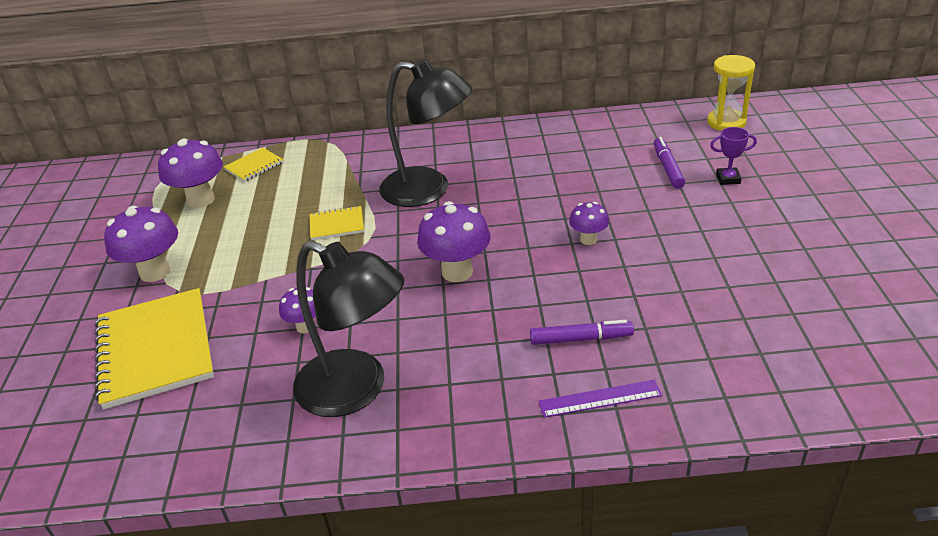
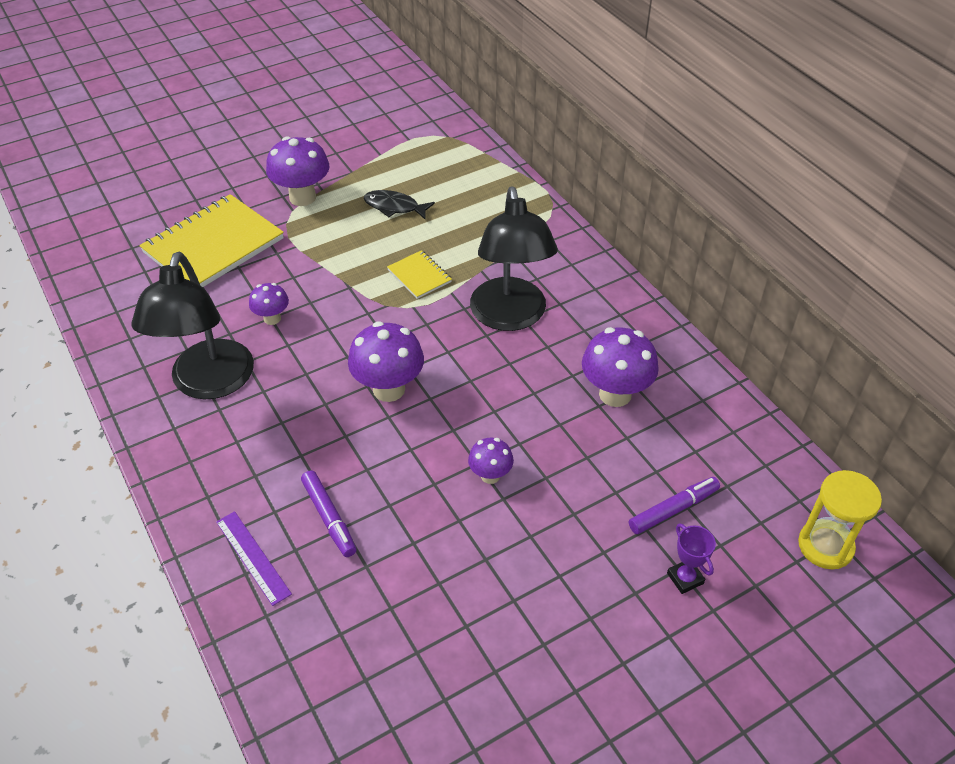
camera: 60 degrees right, 10 degrees up
(201, 200) = (411, 173): purple mushroom -> purple mushroom (615, 394)
(234, 219) = (394, 207): none -> black fish
(254, 166) = (480, 180): yellow notebook -> none

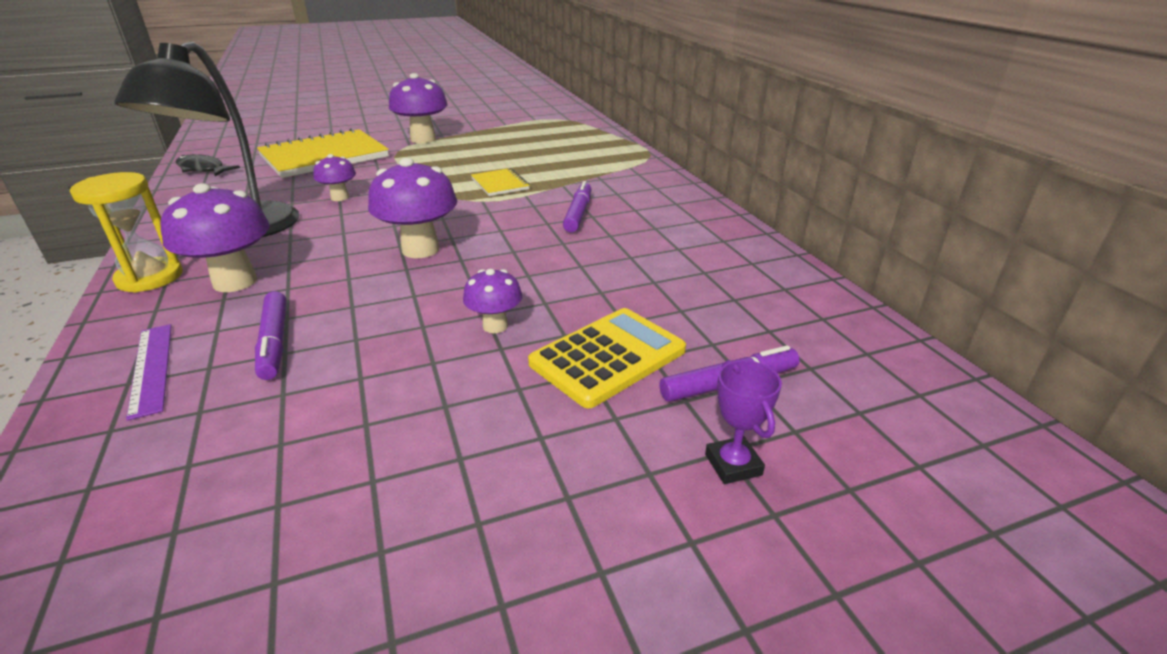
camera: 10 degrees right, 15 degrees down
(394, 207) = (501, 148): black fish -> black fish (203, 169)
(510, 317) = (578, 213): black lamp -> purple marker
(584, 496) = (607, 357): none -> yellow calculator
(615, 394) = (676, 275): purple mushroom -> purple mushroom (235, 282)
(825, 546) = (967, 452): yellow hourglass -> yellow hourglass (150, 278)

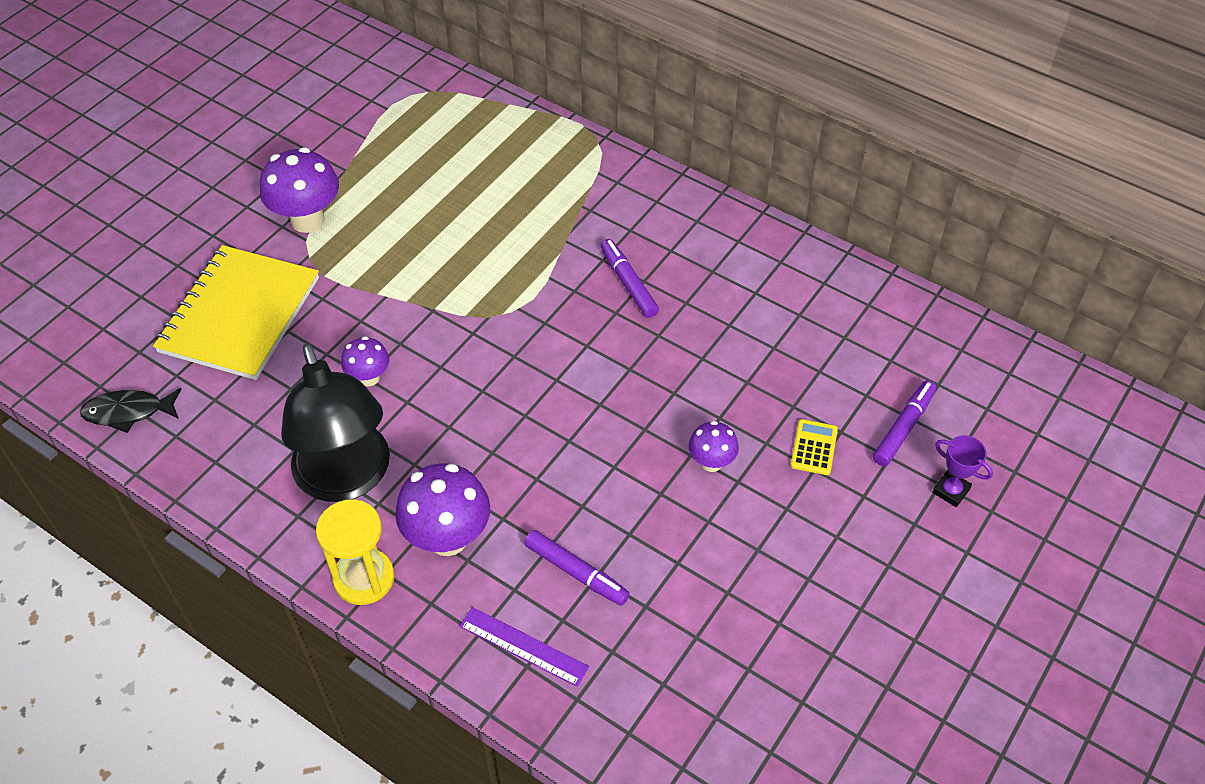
camera: 35 degrees left, 20 degrees up
(420, 249) = (550, 410): purple mushroom -> none
(500, 184) = (502, 270): yellow notebook -> none
(607, 357) = (813, 447): yellow calculator -> yellow calculator, size x0.54

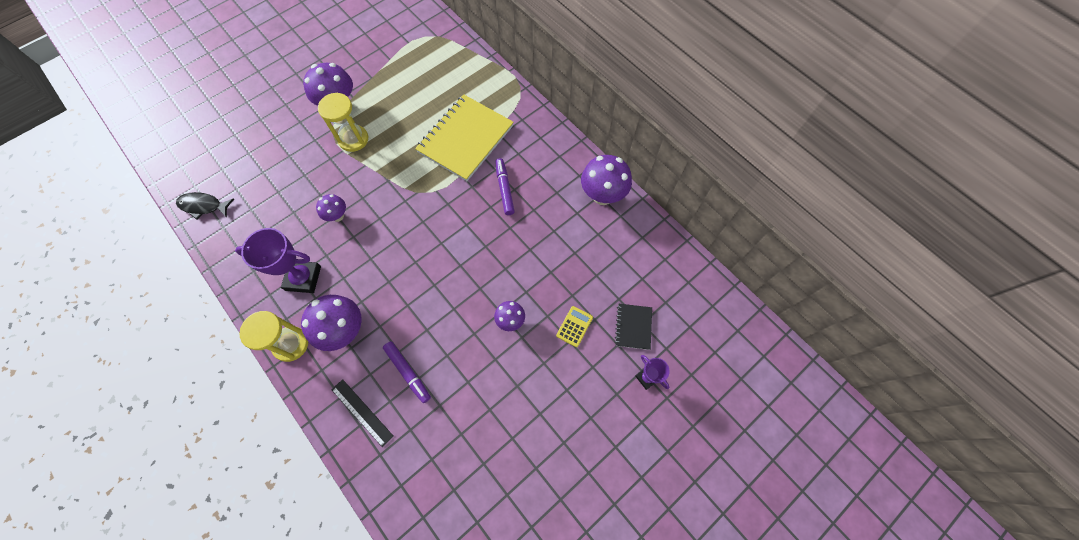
camera: 15 degrees right, 15 degrees up
(240, 315) = (282, 159): yellow notebook -> yellow notebook (465, 139)
(347, 479) = (303, 278): black lamp -> purple trophy
(351, 263) = (353, 139): none -> yellow hourglass
(523, 646) = (362, 412): purple ruler -> black ruler
(785, 261) = (602, 195): none -> purple mushroom
(903, 428) = (633, 327): purple marker -> black notebook

